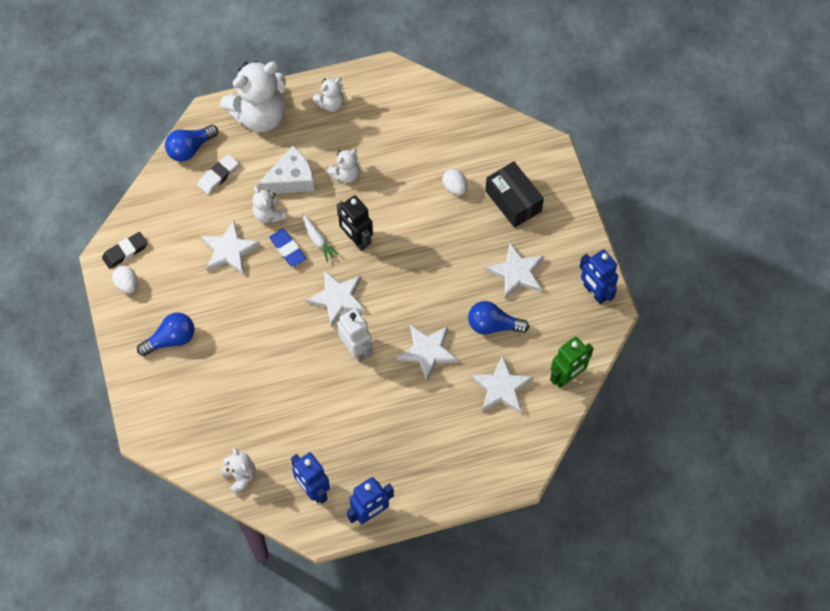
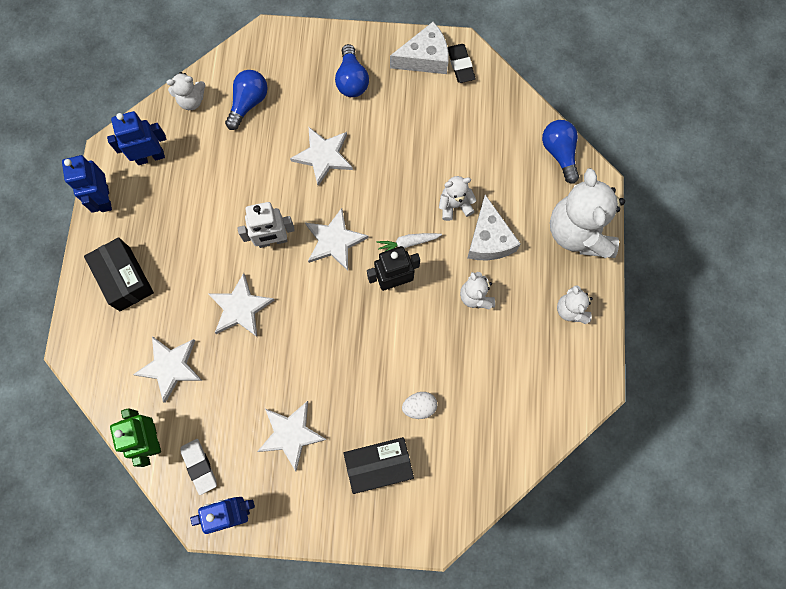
camera: 110 degrees right, 10 degrees up
(127, 284) = (424, 58): white egg -> white cheese
(218, 176) = (517, 171): white eraser -> white eraser (199, 466)
(229, 250) = (427, 157): white star -> white star (323, 156)
(288, 249) = (408, 211): blue eraser -> none
(439, 460) = (125, 279): none -> black box
(493, 325) = (241, 385): blue light bulb -> blue light bulb (248, 103)

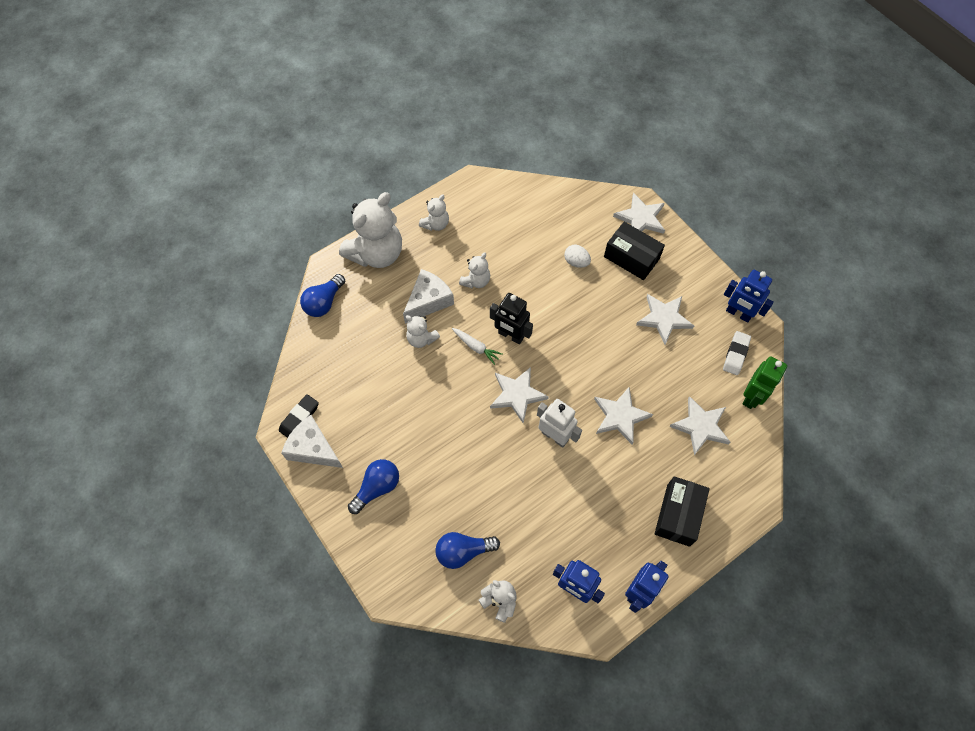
camera: 130 degrees left, 10 degrees down
(323, 156) = (459, 455): white star -> white star (641, 218)

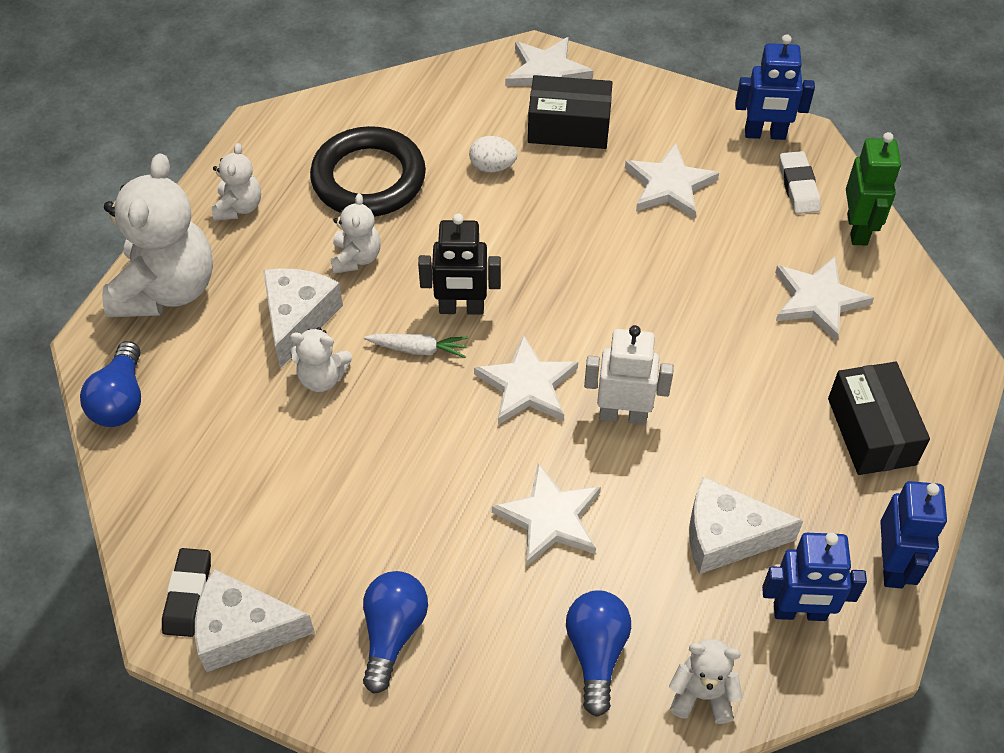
camera: 30 degrees left, 10 degrees down
(463, 551) = (596, 653): blue light bulb -> blue light bulb turned 135 degrees clockwise
(508, 238) = (368, 178): none -> black ring
(564, 529) = (726, 536): none -> white cheese
(620, 416) = (698, 341): white star -> white star (550, 518)

